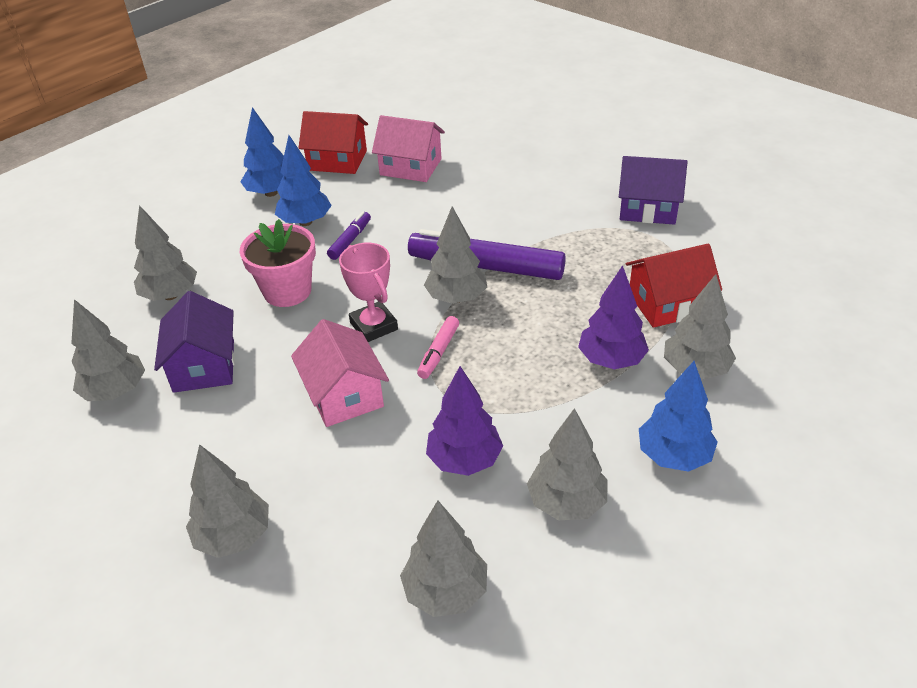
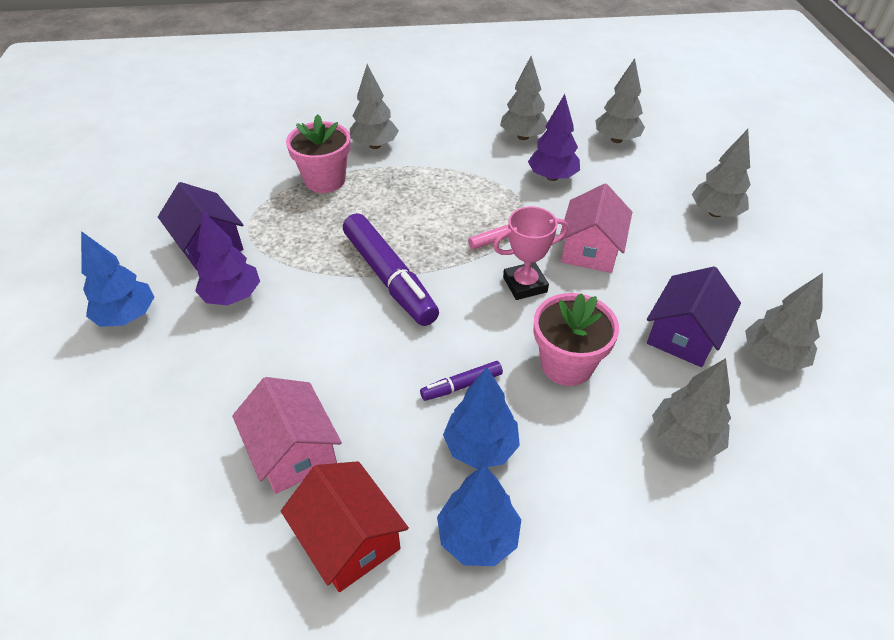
camera: 140 degrees left, 5 degrees up
(374, 326) = (525, 284): pink trophy -> pink trophy turned 60 degrees clockwise
(456, 298) = (442, 267): grey tree -> none
(611, 360) = (408, 174): purple tree -> purple tree (232, 296)
(668, 303) = (325, 180): red house -> pink flower pot
(674, 456) = (448, 124): blue tree -> blue tree (127, 316)

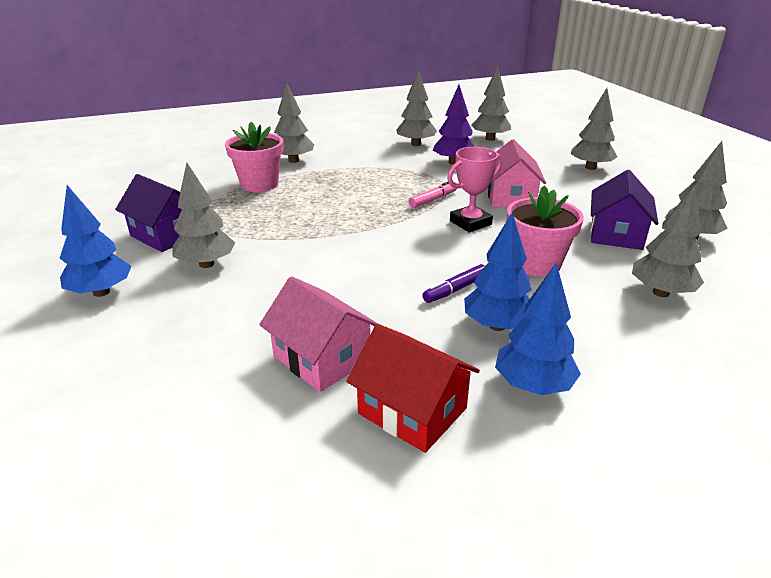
camera: 15 degrees left, 15 degrees down
(232, 296) = (206, 264): purple tree -> grey tree
(389, 278) = (351, 234): purple marker -> none

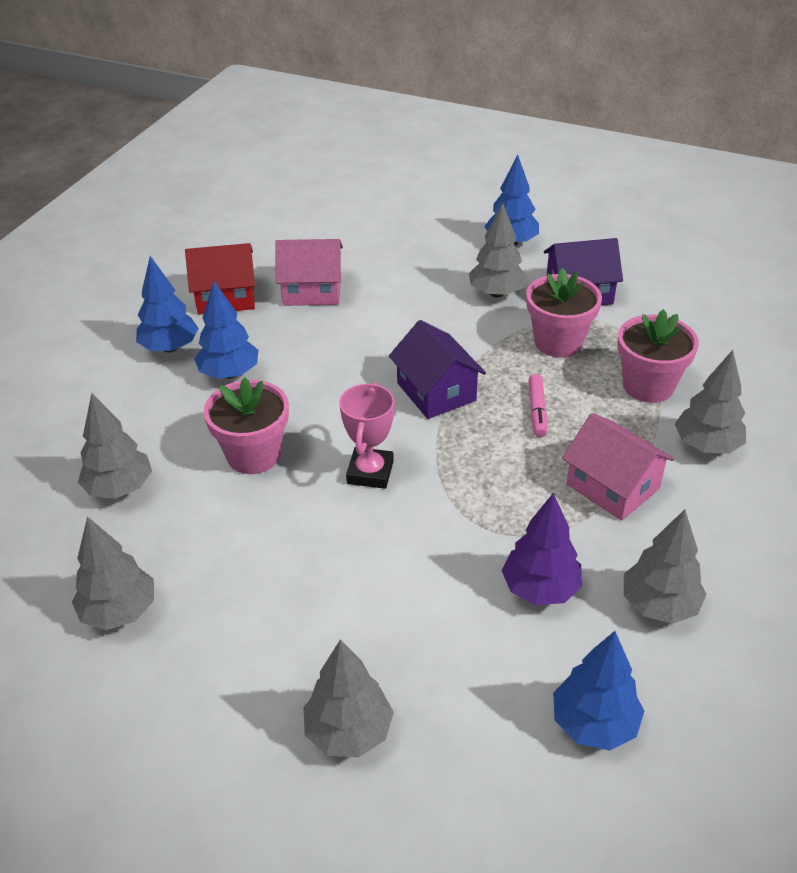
camera: 135 degrees right, 10 degrees up
(247, 220) = (558, 342): none -> pink flower pot
(433, 199) = (453, 485): pink marker -> pink marker (537, 411)
(455, 290) = (291, 384): purple marker -> none
(490, 139) = (594, 724): grey tree -> blue tree
(510, 197) = (380, 552): pink house -> pink house (612, 486)
(616, 234) = (206, 558): purple house -> purple house (436, 392)

